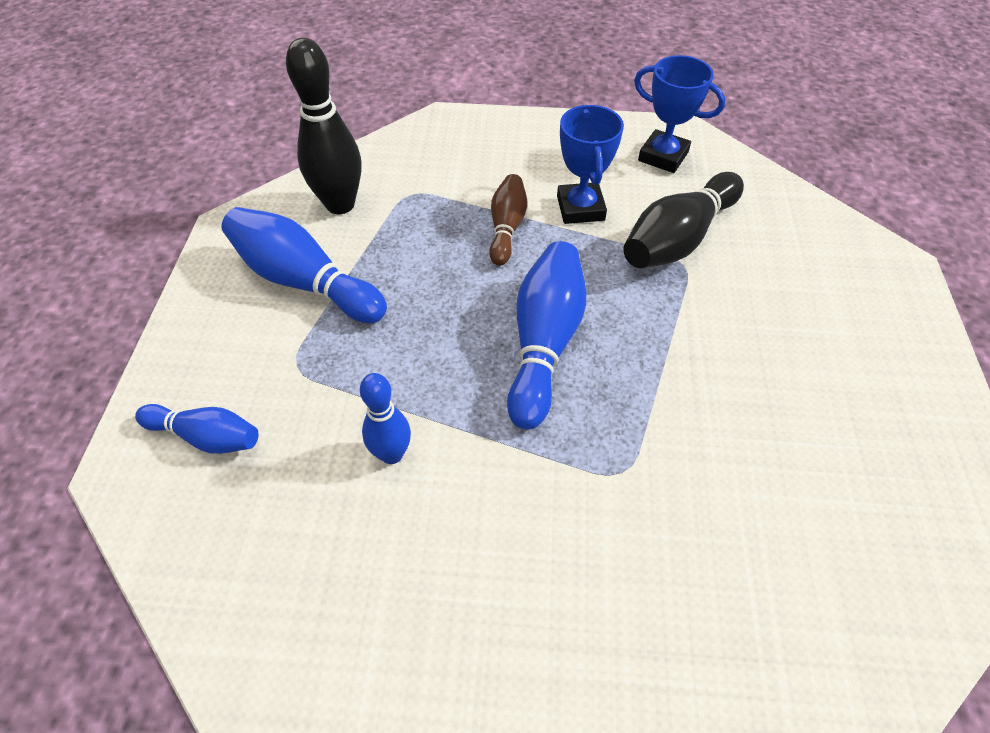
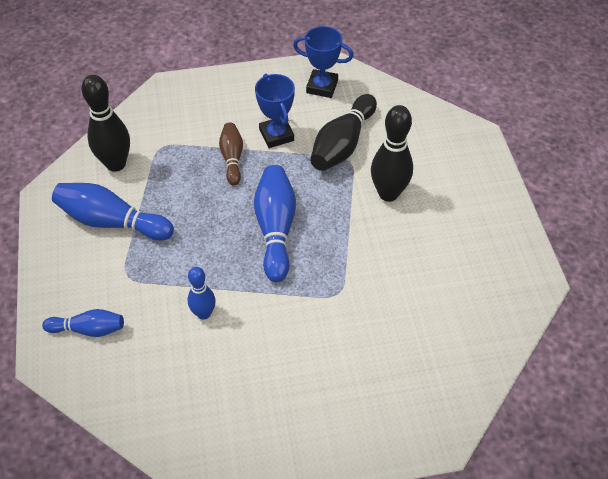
camera: 15 degrees left, 0 degrees up
(738, 326) = (388, 193): none -> black bowling pin

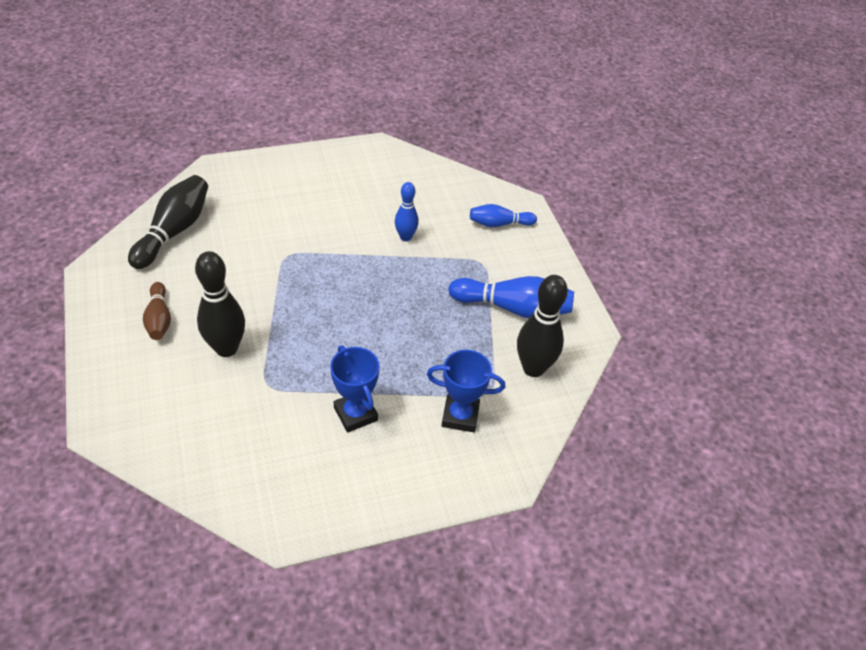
camera: 170 degrees right, 5 degrees down
(232, 158) = (404, 381): brown bowling pin -> brown bowling pin (159, 319)
(275, 229) = (348, 307): blue bowling pin -> none
(322, 86) = (298, 492): blue trophy -> blue trophy (460, 416)
(342, 144) = (274, 405): black bowling pin -> black bowling pin (174, 231)

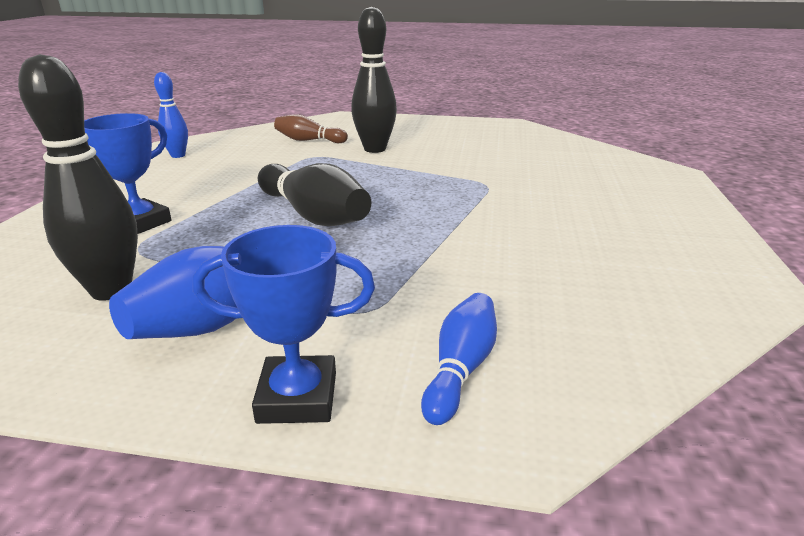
camera: 120 degrees right, 20 degrees down
(159, 319) = (434, 135): brown bowling pin -> brown bowling pin (309, 140)
(174, 231) = (554, 148): black bowling pin -> black bowling pin (313, 215)
(355, 414) = (230, 179): blue trophy -> blue trophy (297, 397)
(405, 237) = (477, 258): blue bowling pin -> blue bowling pin (178, 155)

